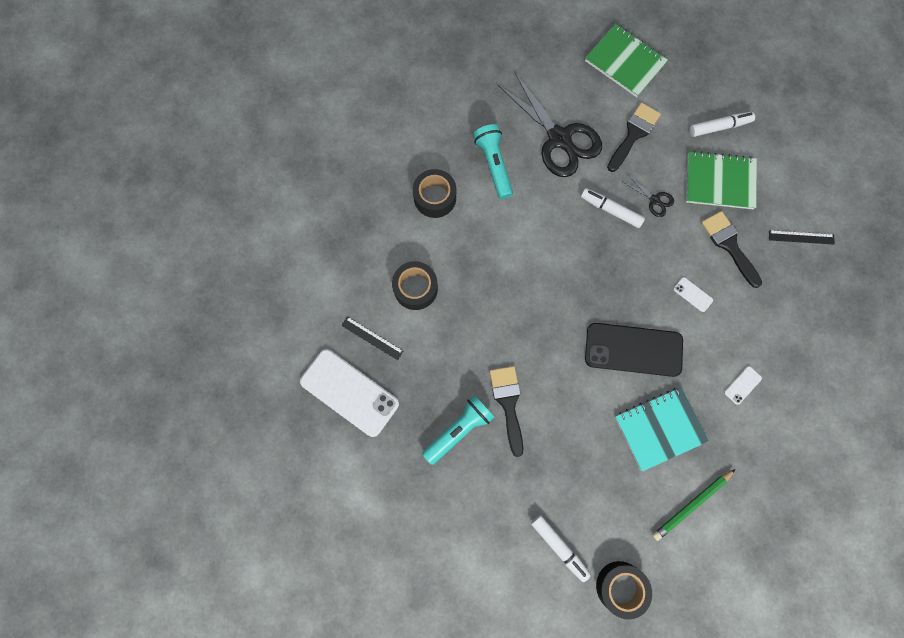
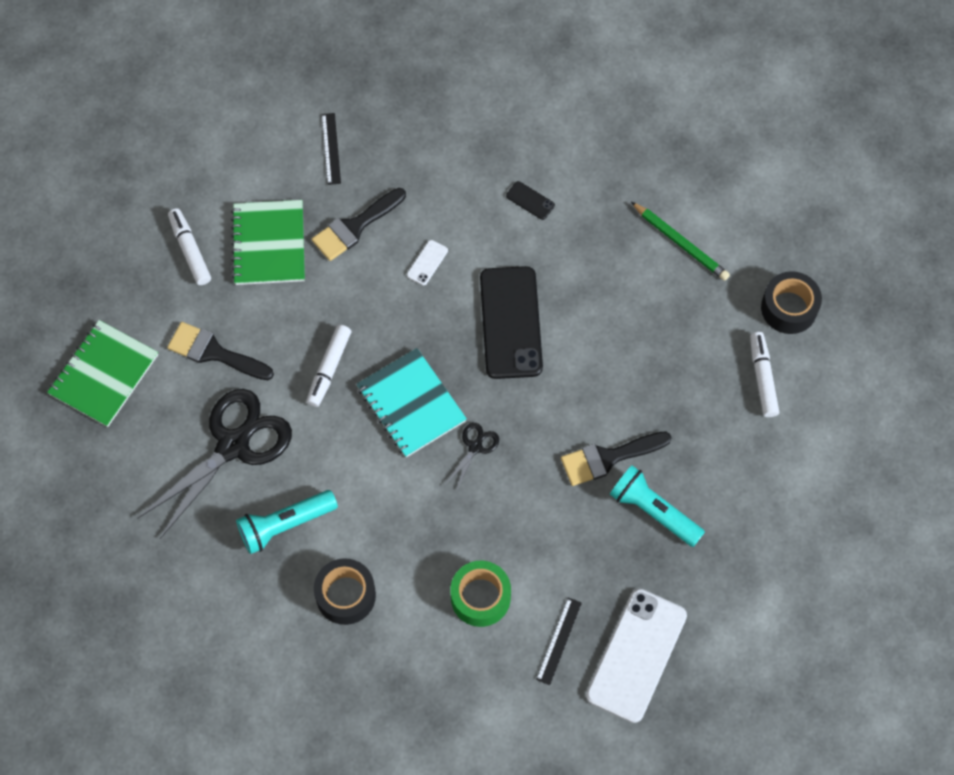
camera: 100 degrees left, 10 degrees down
(415, 288) = (480, 597): black tape -> green tape
(559, 547) = (762, 377): white marker -> white marker turned 45 degrees counterclockwise
(654, 200) = (306, 318): black scissors -> black scissors (475, 447)
(659, 428) = (601, 284): turquoise notebook -> turquoise notebook (411, 404)
(742, 385) = (530, 200): white phone -> black phone

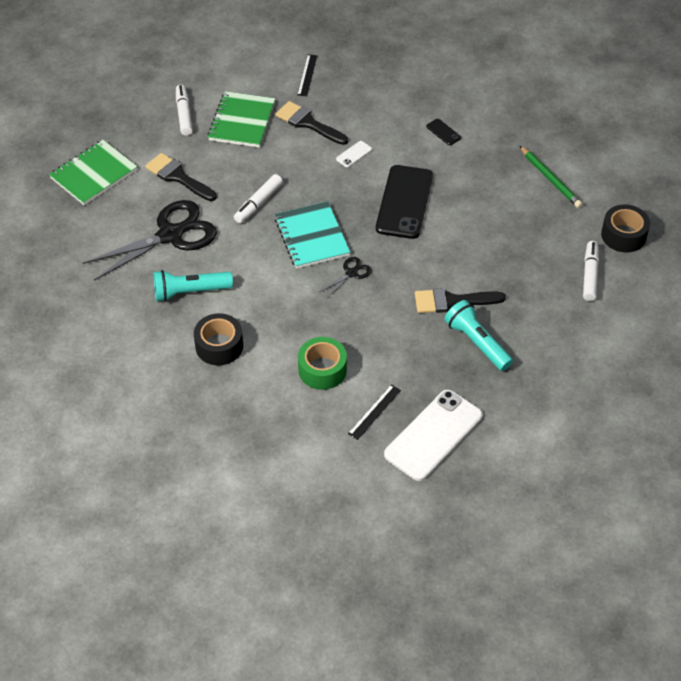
camera: 15 degrees right, 15 degrees down
(355, 227) = (308, 123): black brush -> black brush turned 60 degrees clockwise

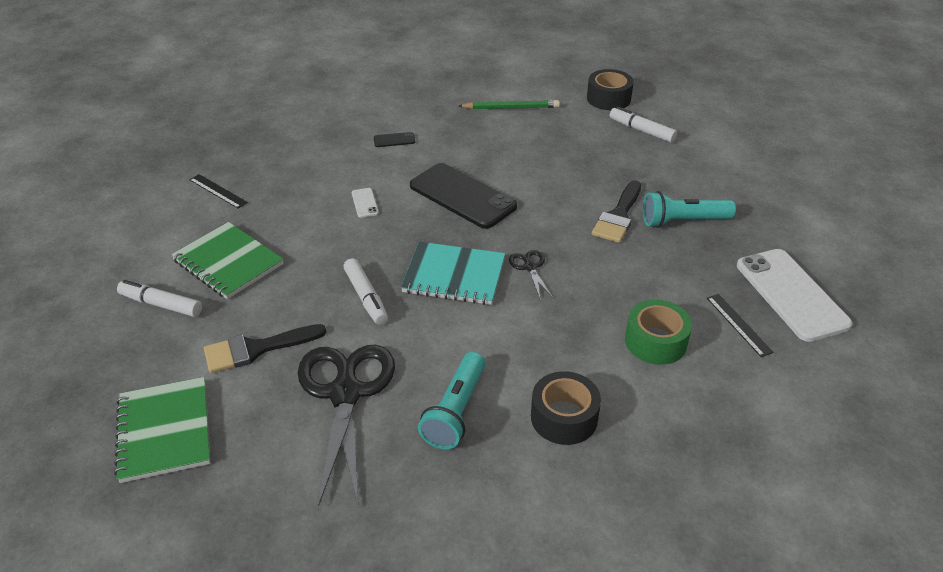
camera: 60 degrees left, 10 degrees down
(308, 123) = (287, 216): black brush -> none

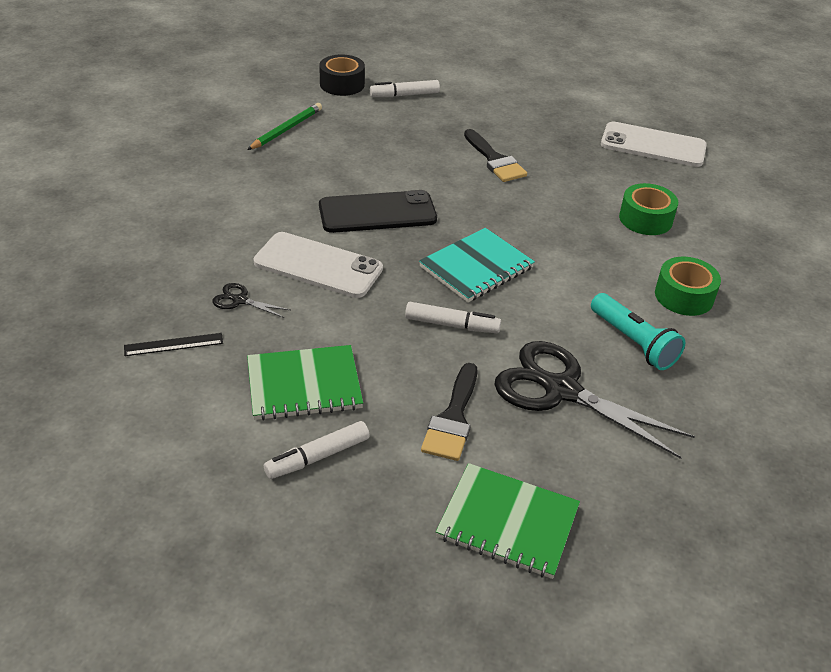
camera: 55 degrees left, 0 degrees up
(365, 203) = (318, 266): white phone -> white phone, size x2.45
(394, 140) = (244, 206): black phone -> none
(530, 267) = (508, 228): black scissors -> black scissors (240, 300)
(564, 417) = (684, 296): black tape -> green tape
(683, 221) = (533, 139): turquoise flashlight -> none
(738, 324) = (661, 180): black ruler -> none

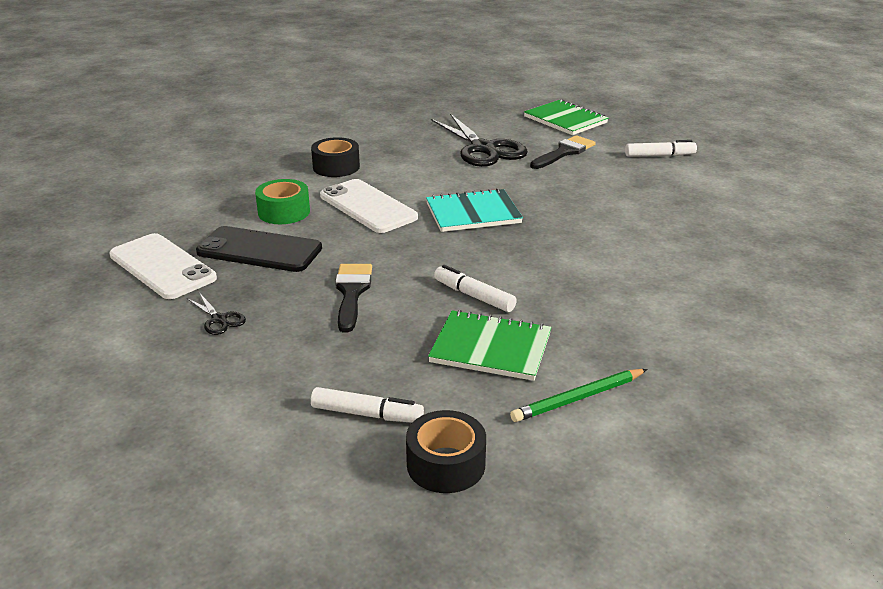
camera: 150 degrees left, 10 degrees down
(173, 344) = (752, 220): black ruler -> none
(240, 300) = (691, 235): black scissors -> black scissors (219, 319)
(304, 385) = (656, 182): green notebook -> green notebook (491, 348)
(318, 266) = (612, 243): white phone -> white phone (368, 206)
(377, 213) = (527, 271): black phone -> black phone (259, 250)
(452, 325) = (526, 188): white marker -> white marker (474, 296)
(633, 342) = (408, 156): turquoise flashlight -> none
(684, 296) = (336, 167): green tape -> black tape

